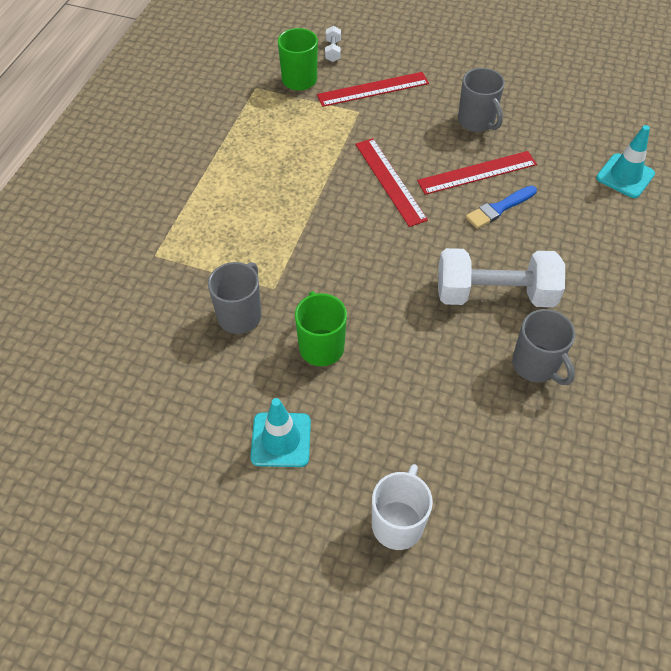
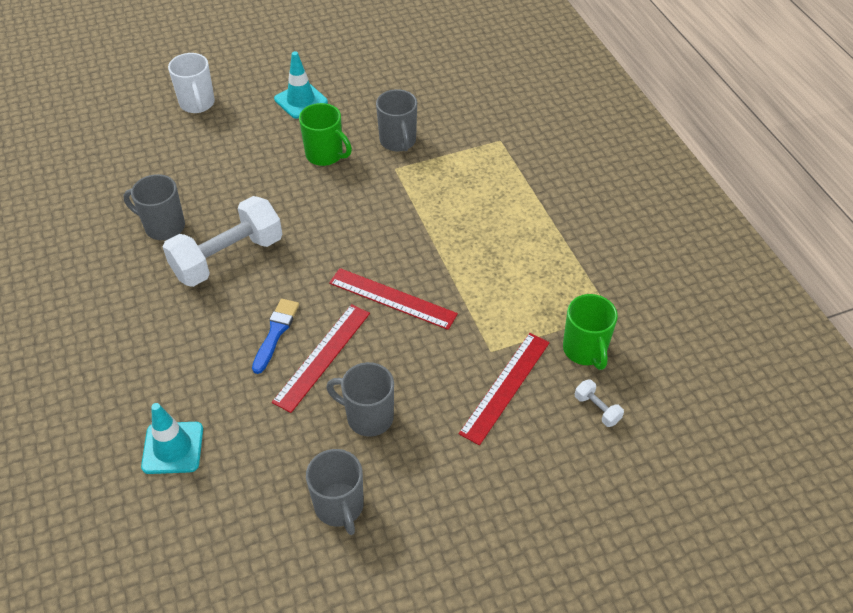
camera: 140 degrees right, 5 degrees down
(534, 90) = (339, 506): none -> grey mug

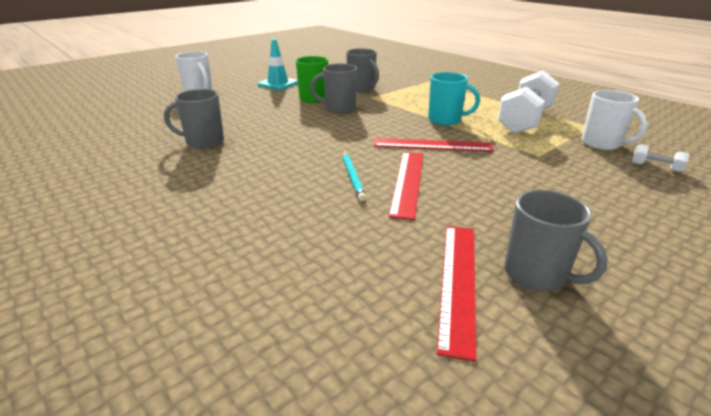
camera: 20 degrees left, 20 degrees down
(173, 448) = (308, 273): turquoise traffic cone -> none
(228, 257) = (274, 148): white dumbbell -> white dumbbell (524, 121)
(276, 332) = (352, 177): blue brush -> turquoise pencil
(368, 417) = (489, 207): grey mug -> grey mug (339, 108)
(446, 249) = (445, 120): none -> turquoise mug
(505, 387) = (575, 169): red ruler -> red ruler (458, 282)
(585, 350) = (602, 144): green mug -> white mug

